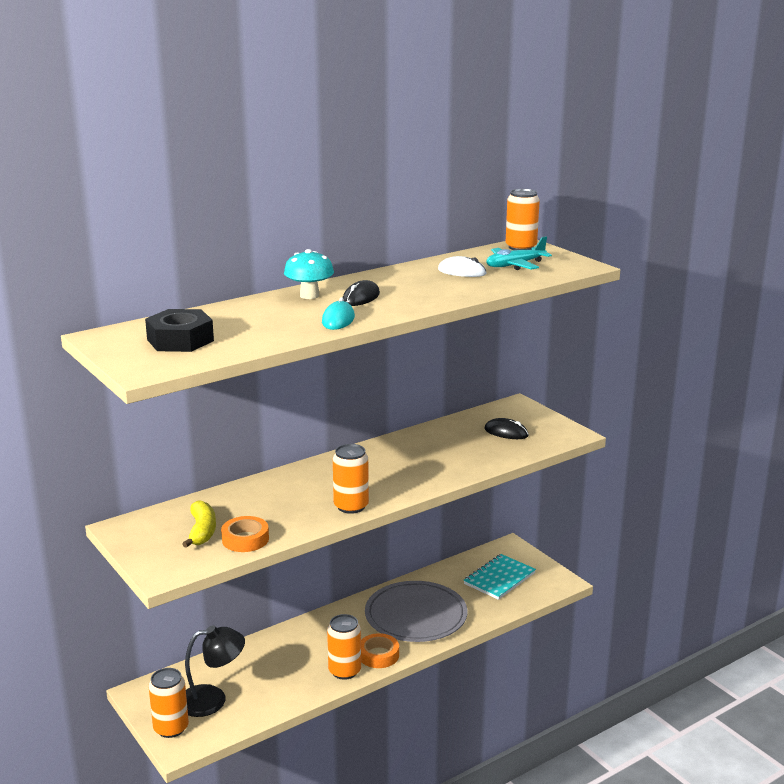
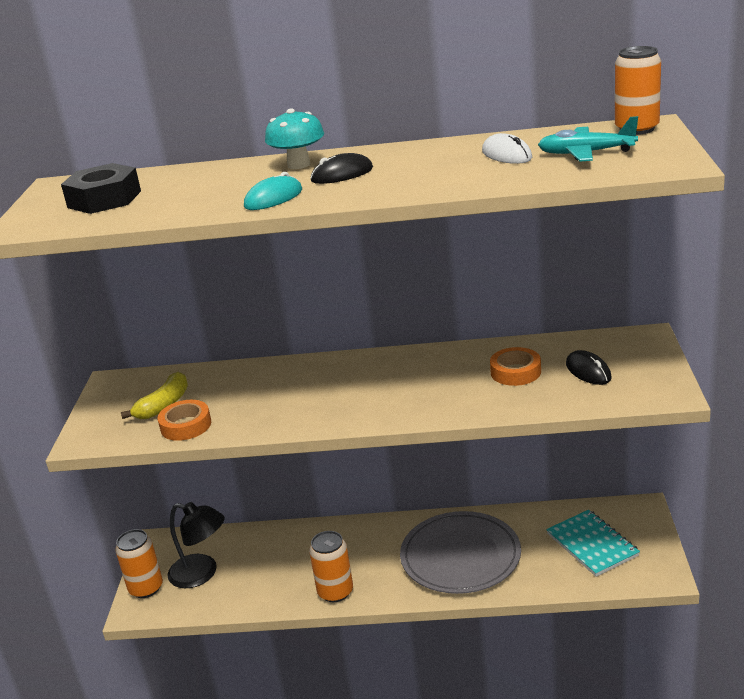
camera: 40 degrees right, 5 degrees up
(351, 506) = (318, 418): orange can -> none
(378, 655) = (382, 587): orange tape -> orange tape (515, 372)
(499, 578) = (592, 545): turquoise notebook -> turquoise notebook turned 75 degrees clockwise

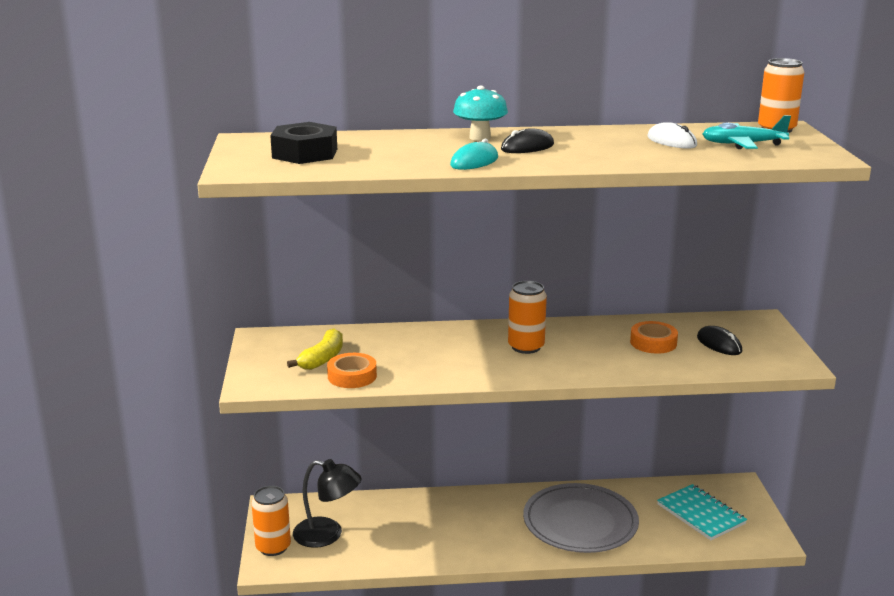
camera: 10 degrees left, 5 degrees down
(335, 592) = (466, 551): orange can -> orange can (526, 347)

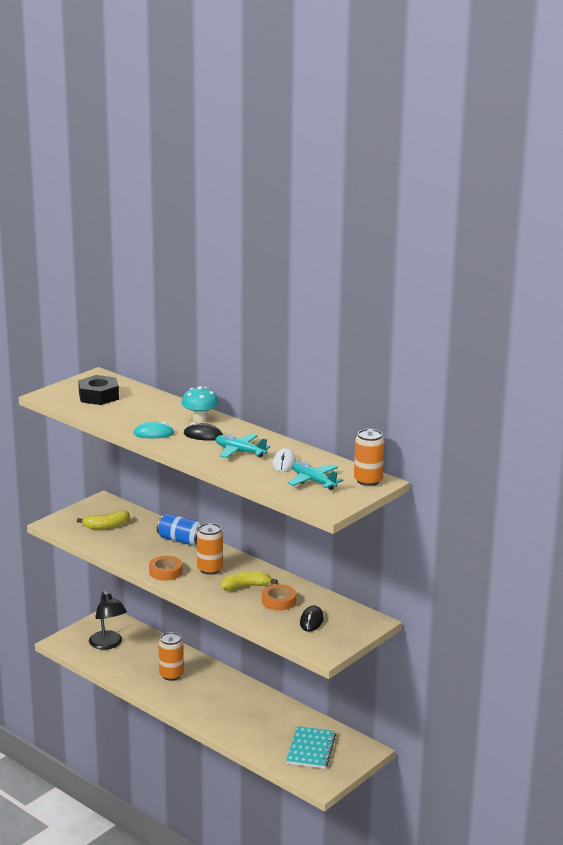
camera: 45 degrees right, 0 degrees up
(273, 547) = (75, 635): orange can -> orange can (171, 675)
(352, 376) = (100, 541): orange tape -> orange tape (165, 572)
(435, 335) = (181, 540): none -> blue can
(580, 522) = (237, 713): grey plate -> none
(595, 345) = (245, 586): none -> yellow banana
(605, 147) = (240, 451): none -> turquoise plane

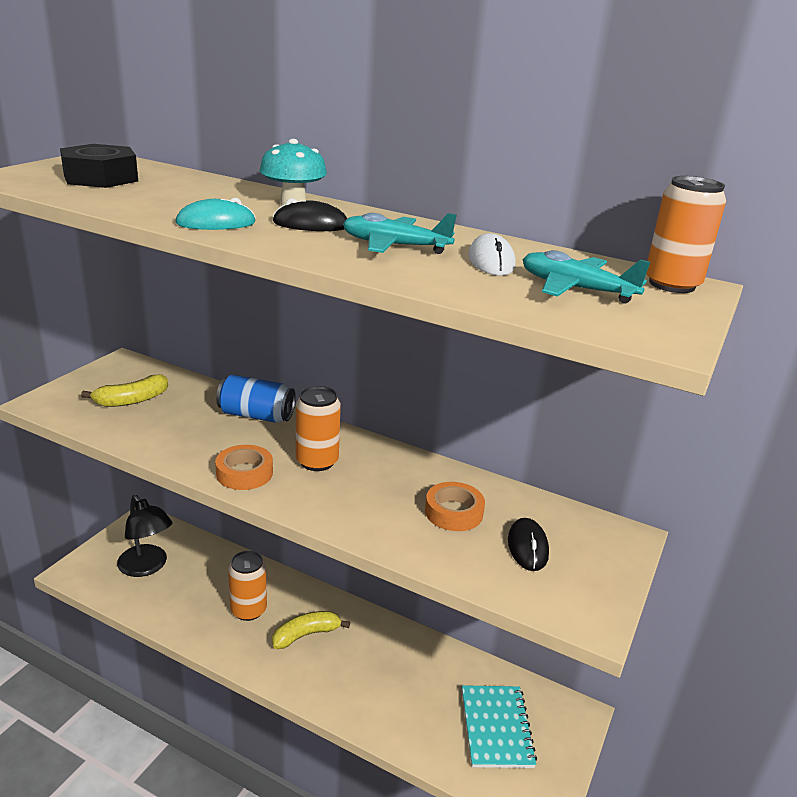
camera: 15 degrees left, 5 degrees up
(245, 586) = (387, 488): yellow banana -> yellow banana (306, 635)

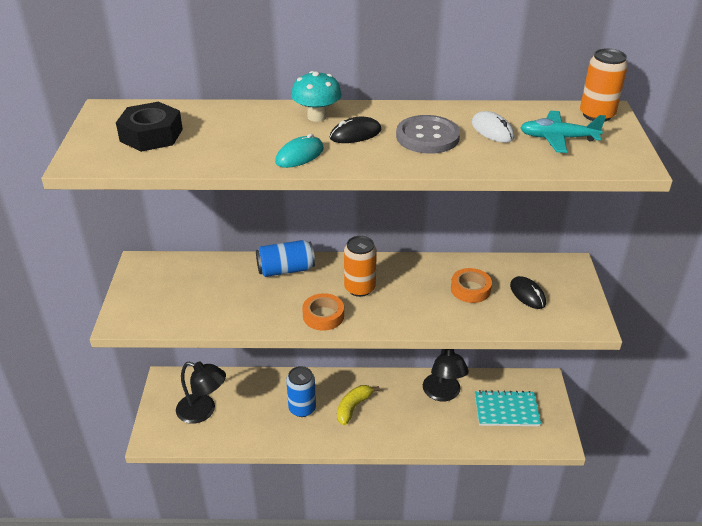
camera: 25 degrees left, 10 degrees up
(132, 400) = (186, 292): yellow banana -> none
(248, 610) = (302, 408): orange can -> blue can
(395, 246) = (427, 137): turquoise plane -> grey button
(427, 668) = (443, 394): none -> black lamp
(496, 728) = (506, 410): turquoise notebook -> turquoise notebook turned 60 degrees counterclockwise

